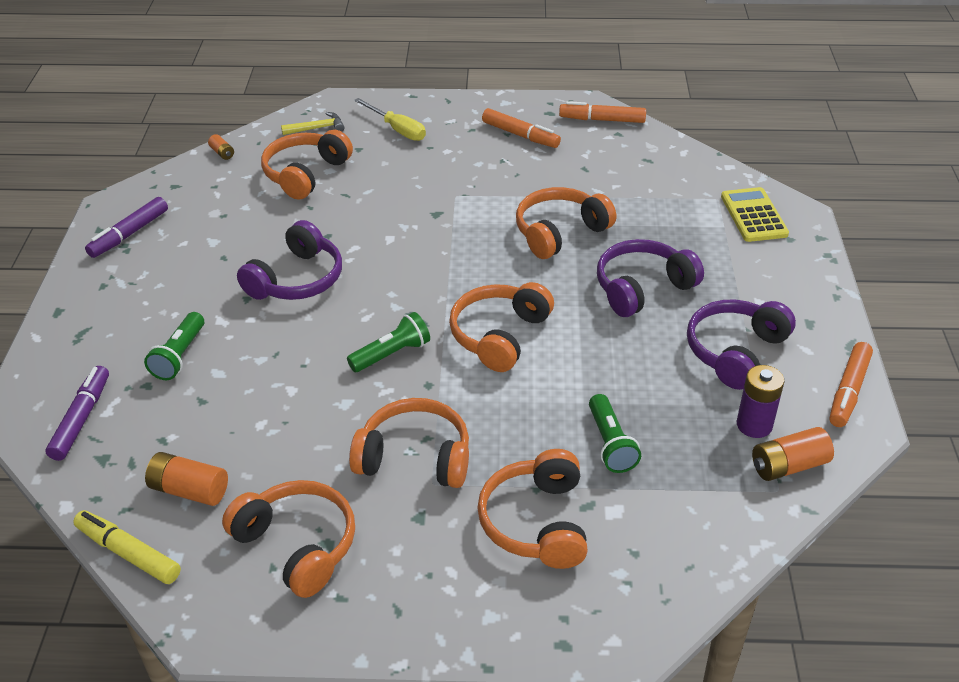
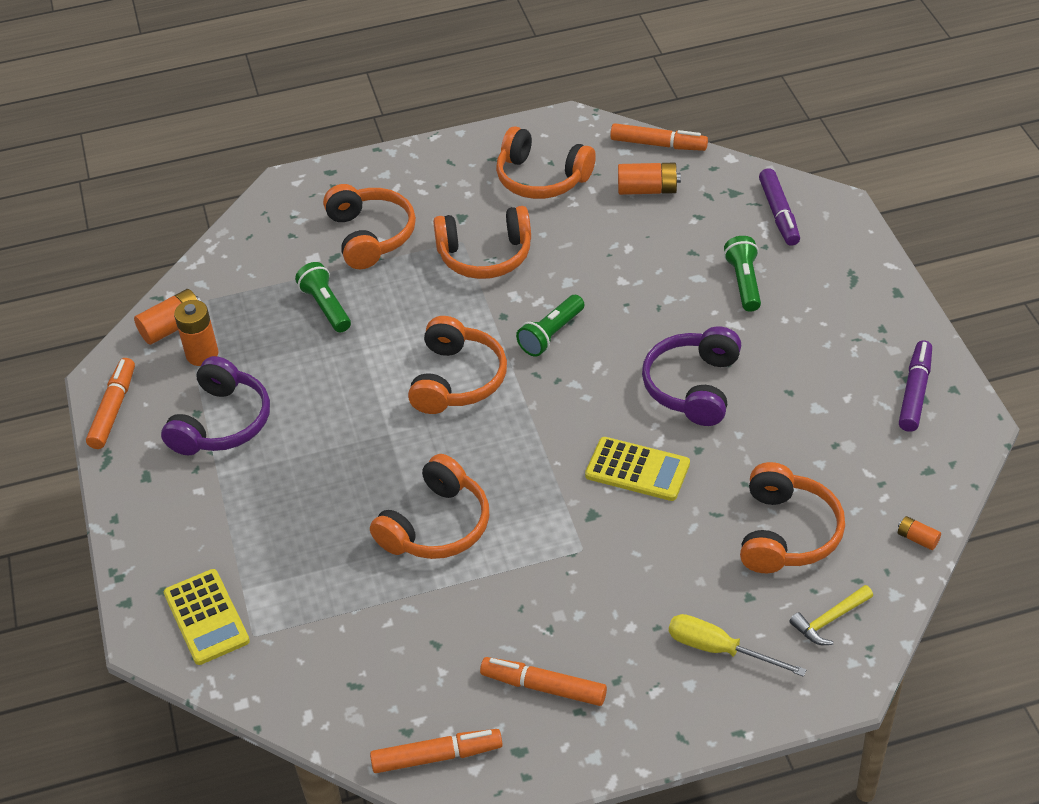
camera: 165 degrees right, 5 degrees up
(128, 553) = (658, 144): yellow marker -> orange marker
(384, 233) = (637, 470): none -> yellow calculator
(642, 288) = (326, 473): purple headphones -> none
(754, 425) = (202, 354): purple battery -> orange battery

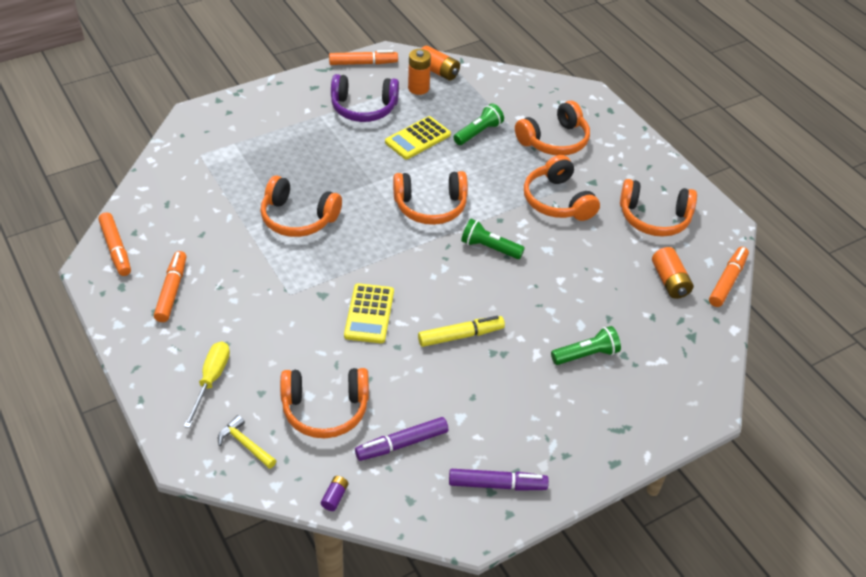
camera: 70 degrees right, 0 degrees up
(206, 617) = (211, 133): yellow calculator -> yellow calculator (418, 138)
(541, 178) = (654, 218): orange headphones -> orange headphones turned 90 degrees counterclockwise
(658, 144) = (727, 281): orange marker -> orange marker turned 150 degrees counterclockwise
(693, 387) = (461, 336): purple headphones -> yellow marker
(778, 214) = (679, 369): purple marker -> purple marker (401, 444)
(917, 538) = (335, 497): orange battery -> purple battery

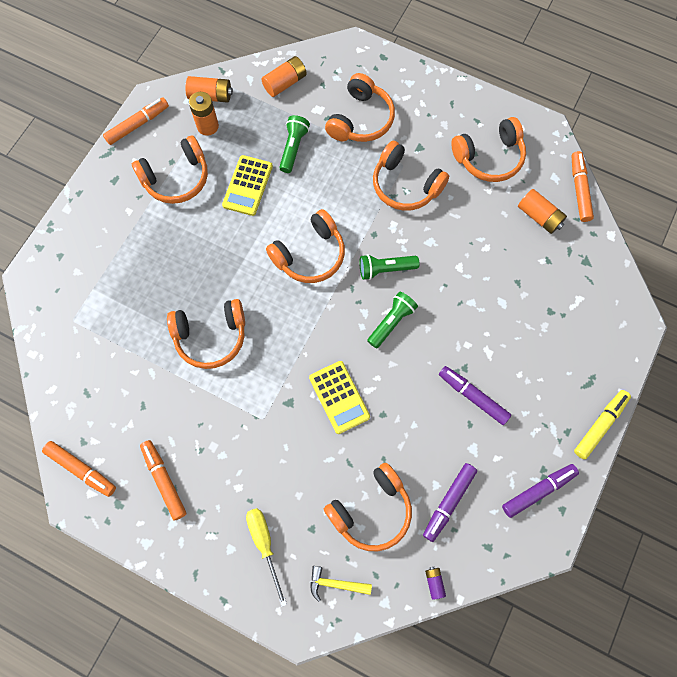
camera: 30 degrees left, 25 degrees up
(363, 108) = (176, 178): purple headphones -> orange headphones
(461, 336) = (423, 372): yellow marker -> yellow marker (600, 425)
(493, 378) = (473, 396): none -> purple marker
(508, 90) = (285, 83): none -> orange battery
(586, 355) = (524, 329): green flashlight -> green flashlight (391, 322)

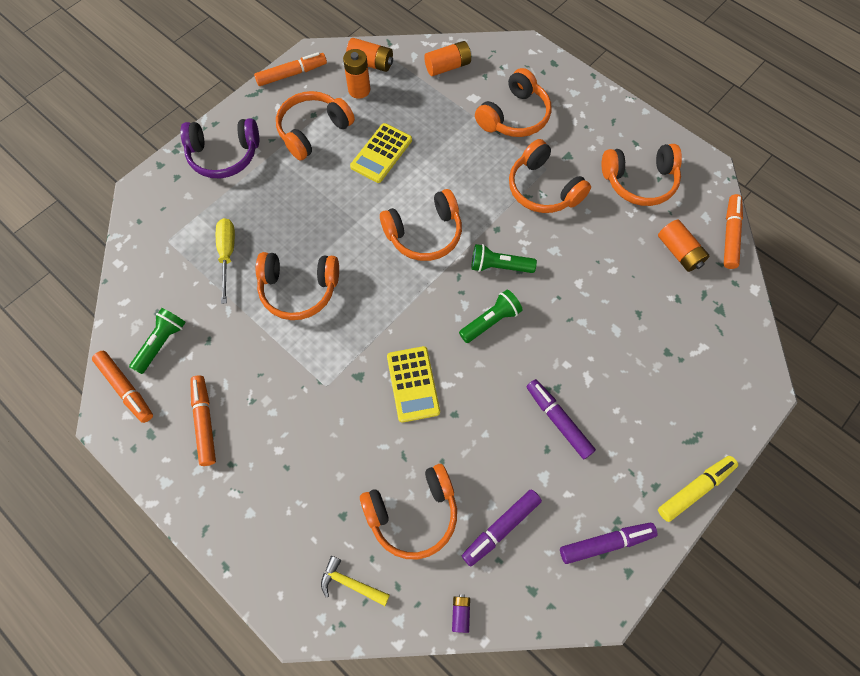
camera: 15 degrees right, 5 degrees down
(99, 223) = (224, 155): none -> purple headphones
(176, 178) = (313, 131): orange headphones -> orange headphones turned 150 degrees clockwise
(264, 544) = (287, 518): yellow screwdriver -> yellow screwdriver (227, 255)
(293, 148) = (438, 128): green flashlight -> green flashlight (162, 343)

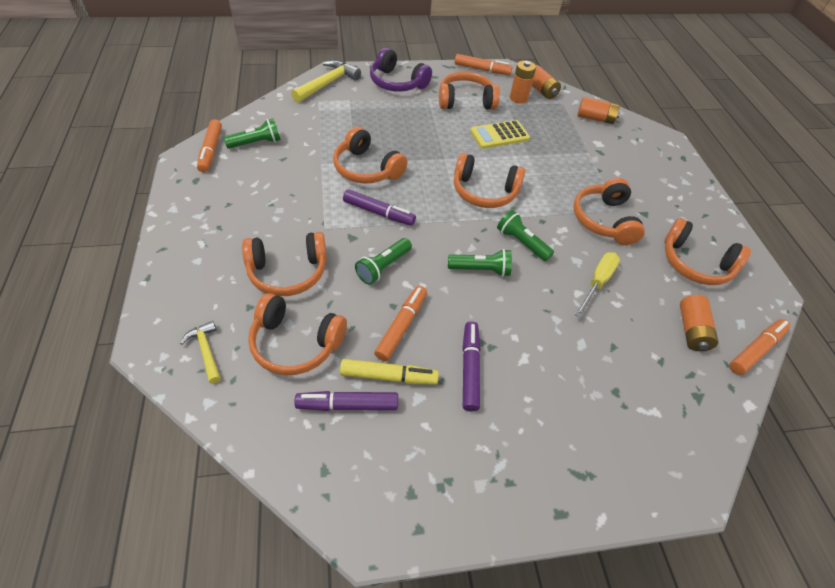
camera: 35 degrees right, 15 degrees down
(153, 209) = (328, 83): none -> yellow hammer
(205, 422) = (232, 195): orange marker -> orange marker (402, 326)
(227, 255) = (344, 126): yellow screwdriver -> yellow screwdriver (597, 282)
(413, 384) = (383, 267): yellow calculator -> green flashlight
(460, 613) = (254, 437): purple battery -> none
(514, 116) = (621, 169): orange headphones -> orange headphones (288, 272)
(606, 543) = (421, 489): purple marker -> purple marker (379, 213)
(695, 489) = (546, 516): yellow marker -> yellow marker (389, 376)

